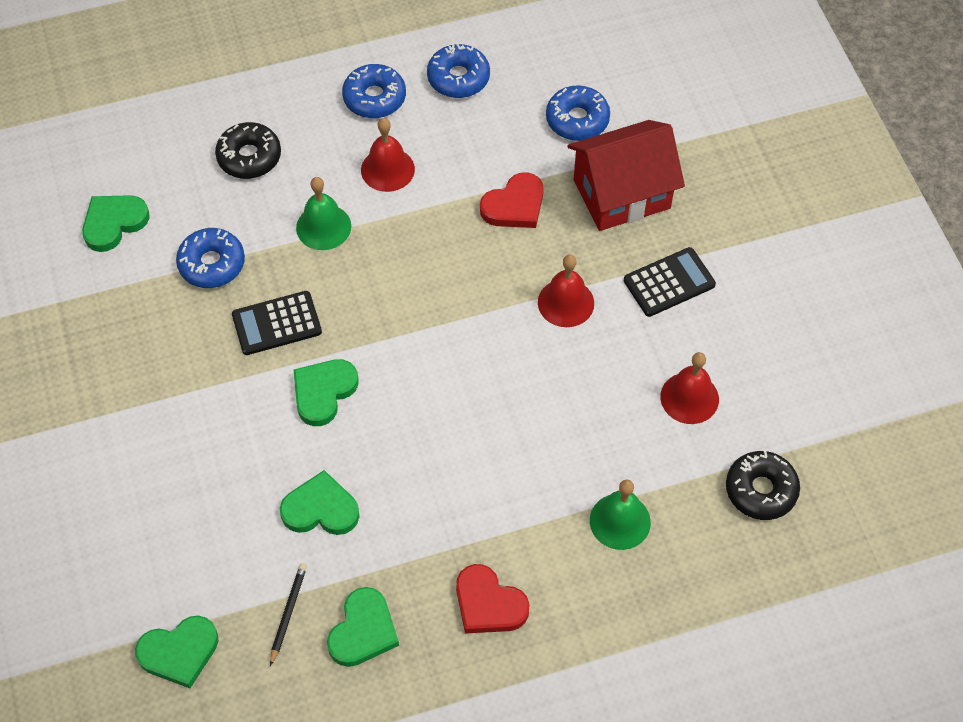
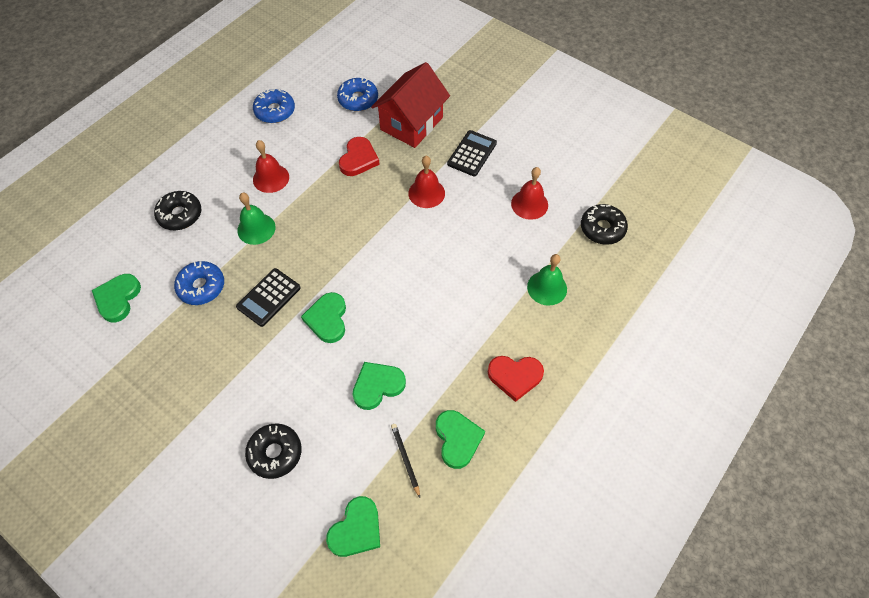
camera: 35 degrees left, 0 degrees up
(156, 511) = (275, 453): none -> black donut
(374, 98) = (233, 145): blue donut -> none

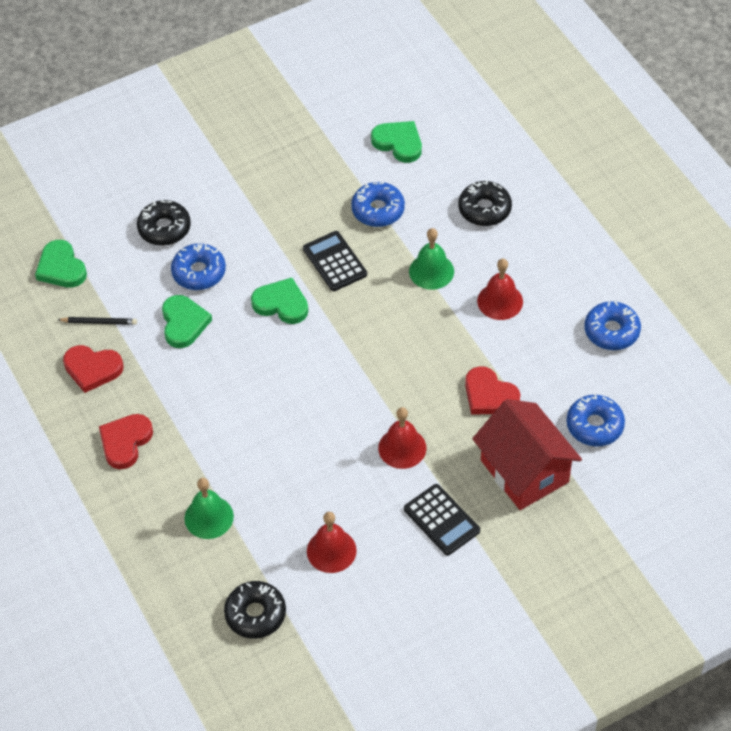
camera: 115 degrees right, 5 degrees down
(317, 398) = (199, 272): none -> blue donut
(457, 439) = (92, 369): green heart -> red heart

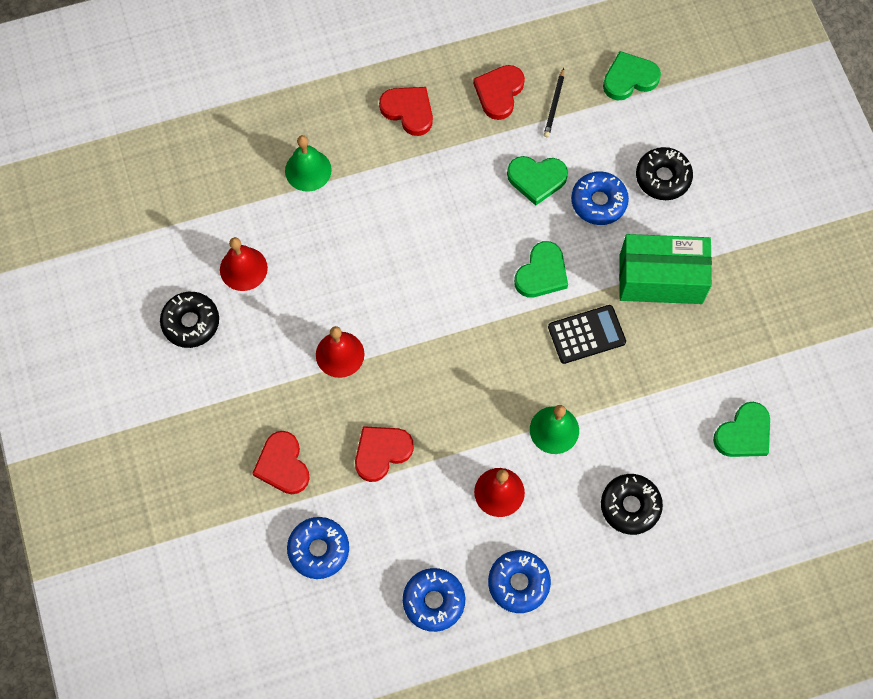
camera: 100 degrees right, 15 degrees up
(255, 614) = (197, 194): black donut -> black donut (191, 322)
(268, 216) = (660, 279): none -> green box
(378, 210) = (649, 392): blue donut -> blue donut (518, 583)
(441, 520) = (249, 373): black calculator -> none
(524, 471) = (283, 465): red house -> red heart

